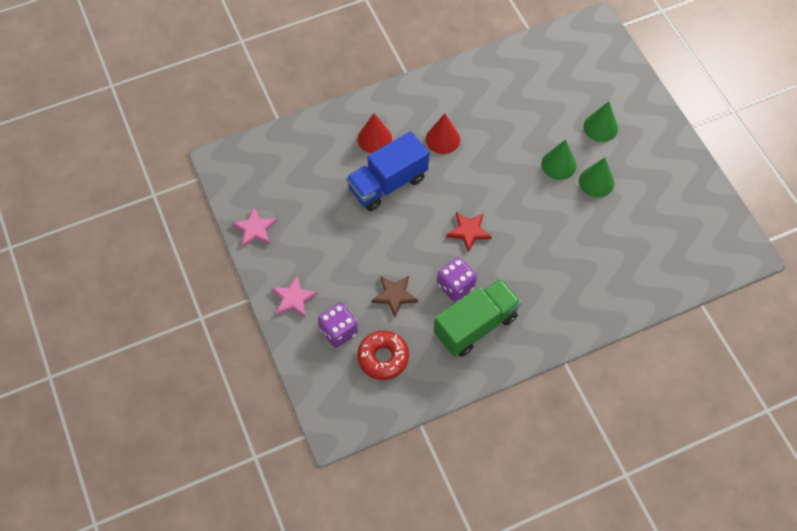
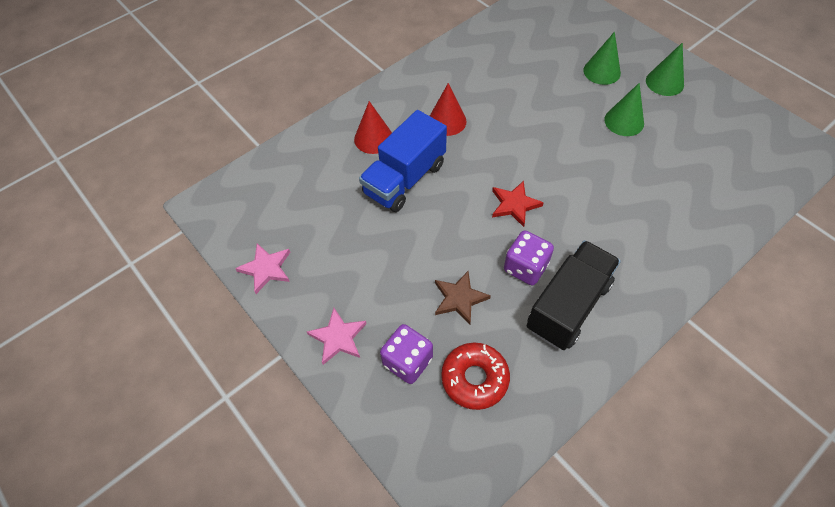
camera: 15 degrees left, 5 degrees down
(475, 325) = (568, 306): green truck -> black truck
(558, 164) = (578, 115): green cone -> green cone (664, 82)

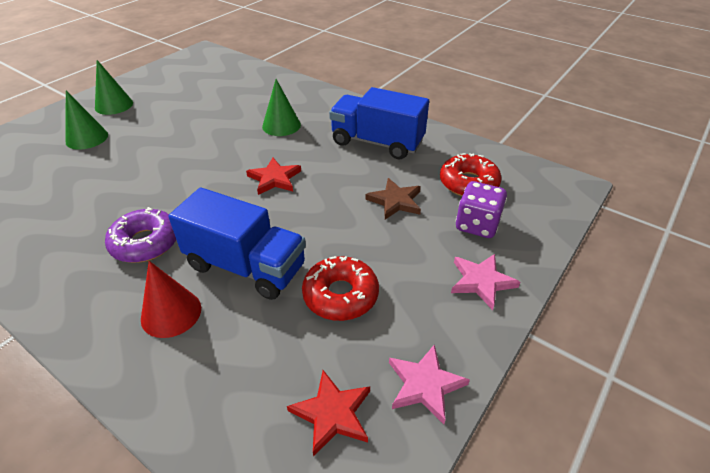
camera: 105 degrees left, 15 degrees down
(268, 215) = (332, 413): none -> red star
(357, 234) = (340, 295): none -> red donut
(447, 121) = (145, 243): red cone -> purple donut
(525, 267) = (347, 166): purple dice -> none
(568, 306) = (377, 142): black truck -> blue truck
(624, 121) = (163, 124): green cone -> green cone (281, 125)

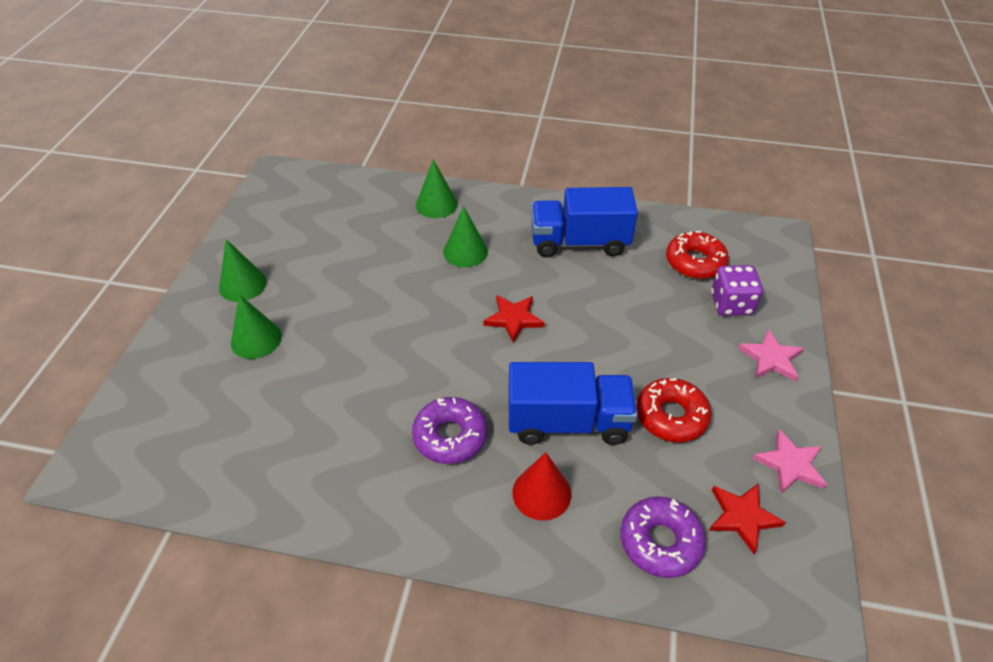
camera: 25 degrees left, 5 degrees up
(232, 400) = (660, 541): none -> purple donut
(289, 92) = (436, 204): none -> green cone
(395, 201) = (646, 304): brown star -> none

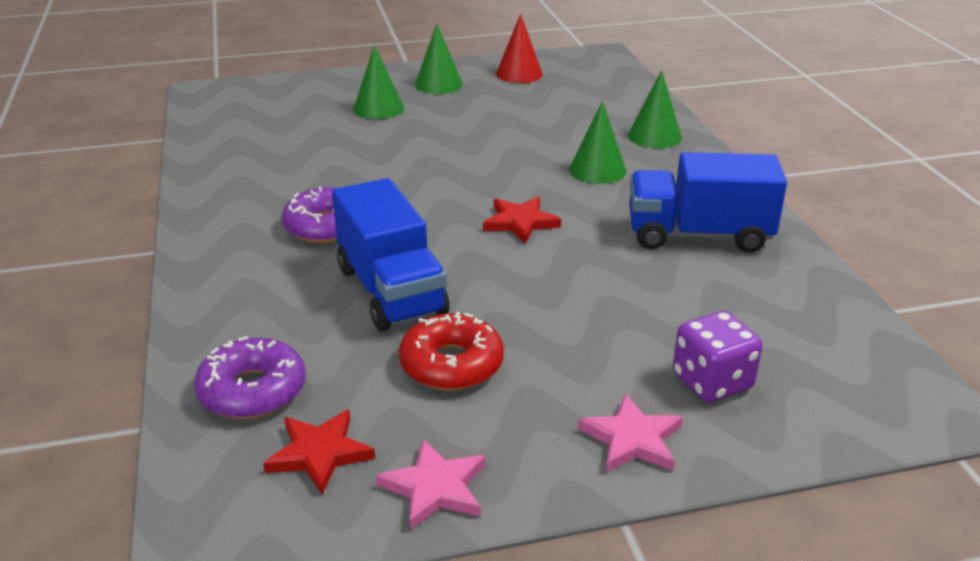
camera: 65 degrees right, 15 degrees down
(541, 493) = (282, 295): red cone -> red cone (519, 74)
(579, 242) = (698, 235): blue truck -> blue truck turned 60 degrees counterclockwise
(695, 262) = (767, 333): red donut -> none

